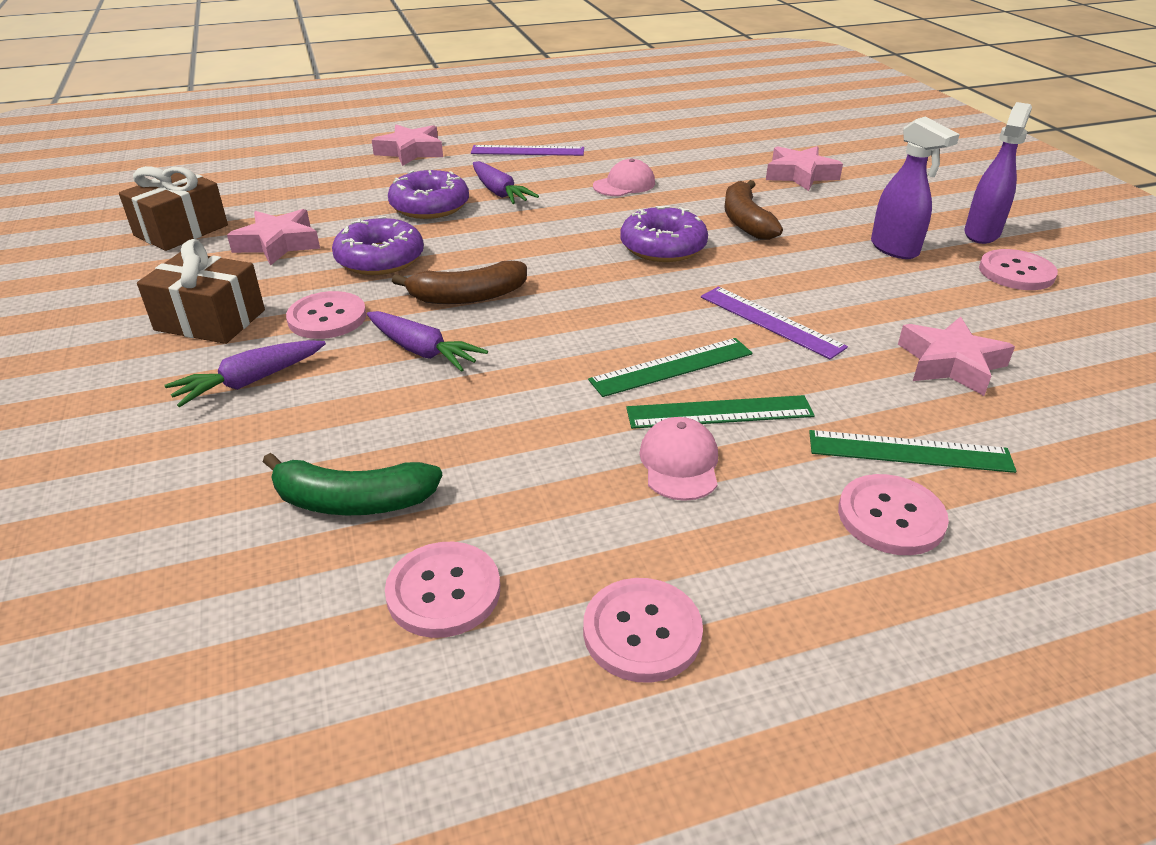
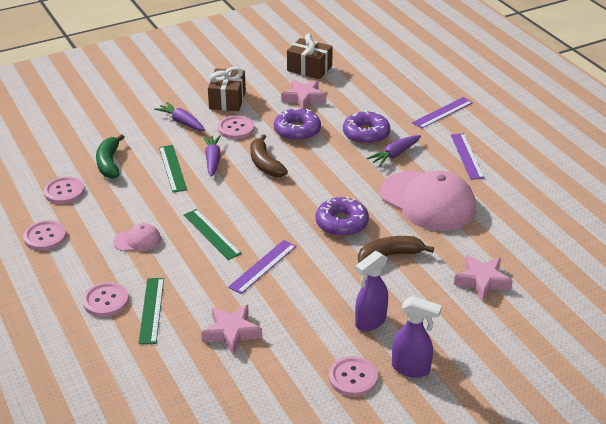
camera: 80 degrees right, 0 degrees up
(410, 152) = (442, 113): pink star -> purple ruler
(422, 351) = (212, 160): purple carrot -> purple carrot turned 150 degrees clockwise
(624, 185) = (428, 201): pink cap -> pink cap, size x2.26
(719, 412) = (175, 250): green ruler -> green ruler (172, 168)

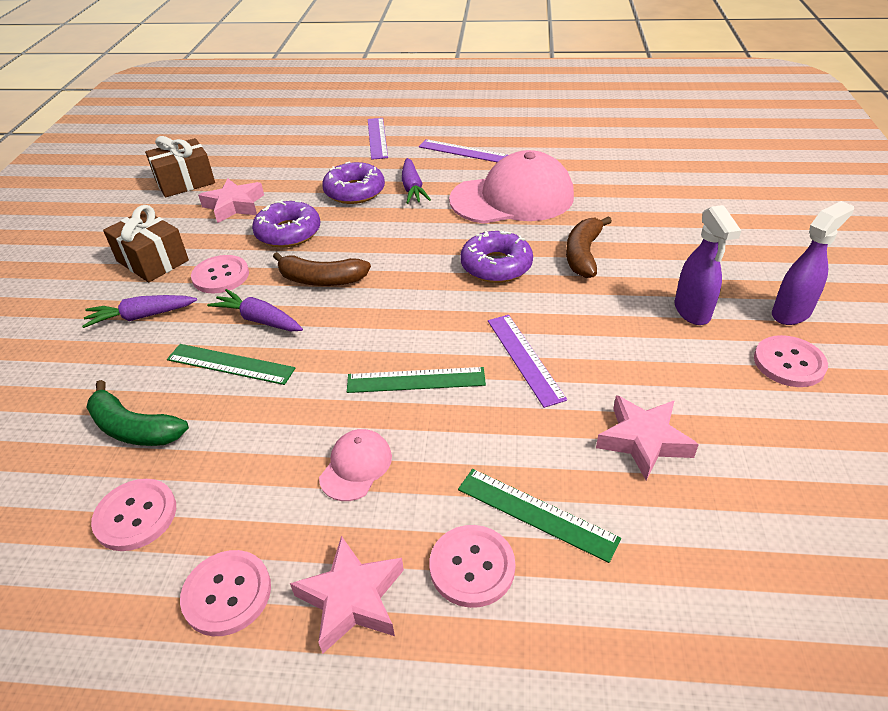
camera: 55 degrees left, 5 degrees up
(482, 281) = (670, 215): pink star -> pink star (352, 599)

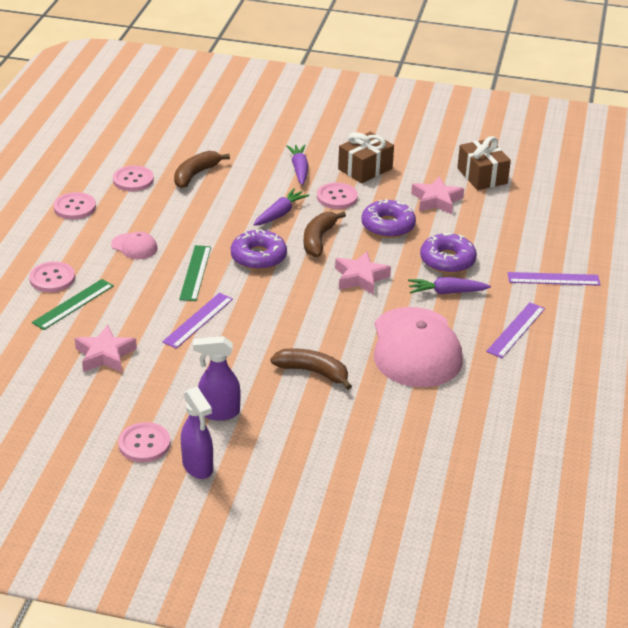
camera: 95 degrees right, 5 degrees down
(134, 429) = (195, 175): green banana -> brown banana
(230, 364) = (238, 204): green ruler -> none
(352, 599) = (53, 242): pink star -> pink star (360, 278)
(496, 266) = (311, 323): purple donut -> purple donut (258, 257)
(525, 358) = (198, 320): purple ruler -> purple ruler turned 45 degrees counterclockwise

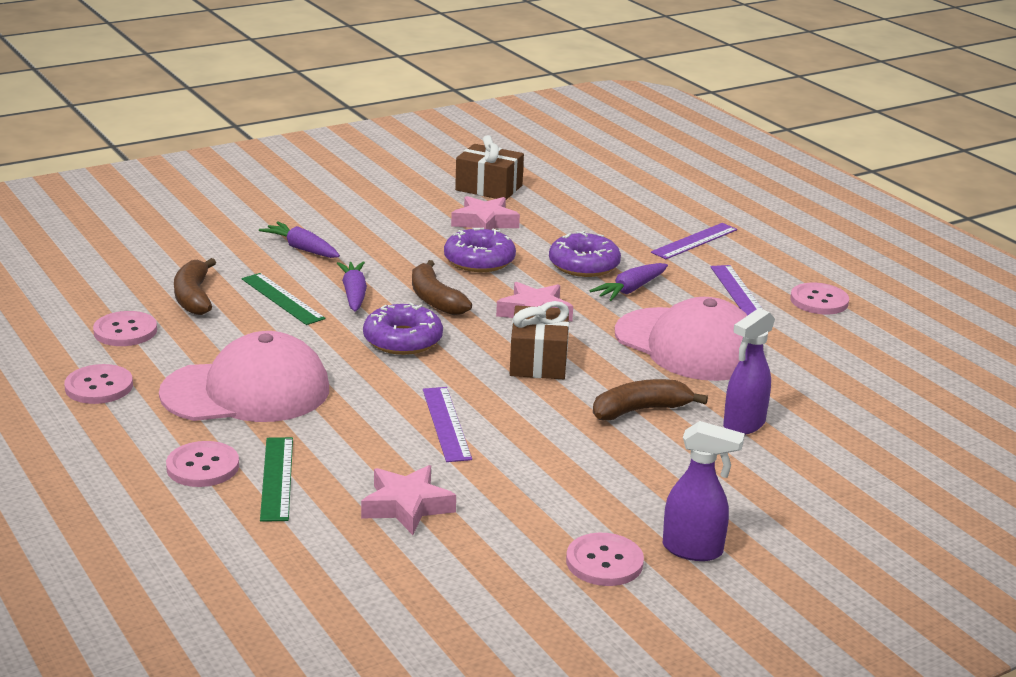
camera: 45 degrees left, 10 degrees down
(134, 246) = (246, 391): pink cap -> pink cap, size x2.26
(195, 273) = (362, 383): green ruler -> green ruler (282, 298)
(218, 412) = (621, 492): purple spray bottle -> purple spray bottle (743, 425)
(337, 197) = (386, 257): pink button -> pink button (819, 301)
(365, 169) = (369, 223): brown gift -> brown gift (538, 361)

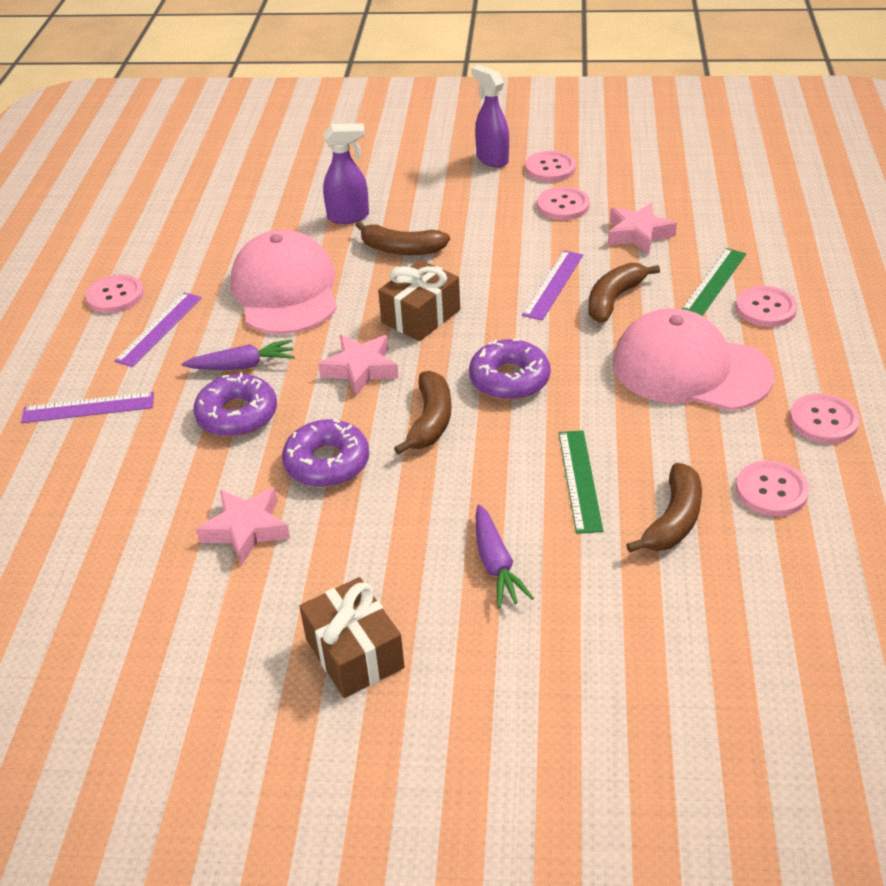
camera: 140 degrees left, 15 degrees up
(354, 294) = (501, 459): purple carrot -> none
(371, 428) = (614, 299): none -> brown banana
(489, 188) = (156, 605): brown gift -> brown gift (354, 653)
(530, 514) = (563, 205): none -> pink button

